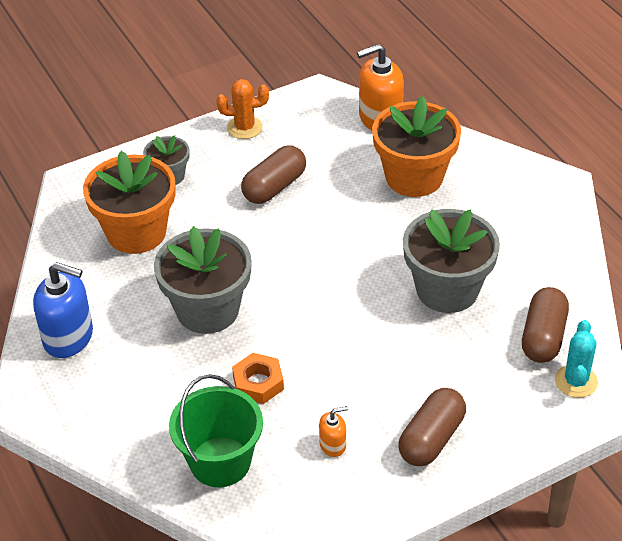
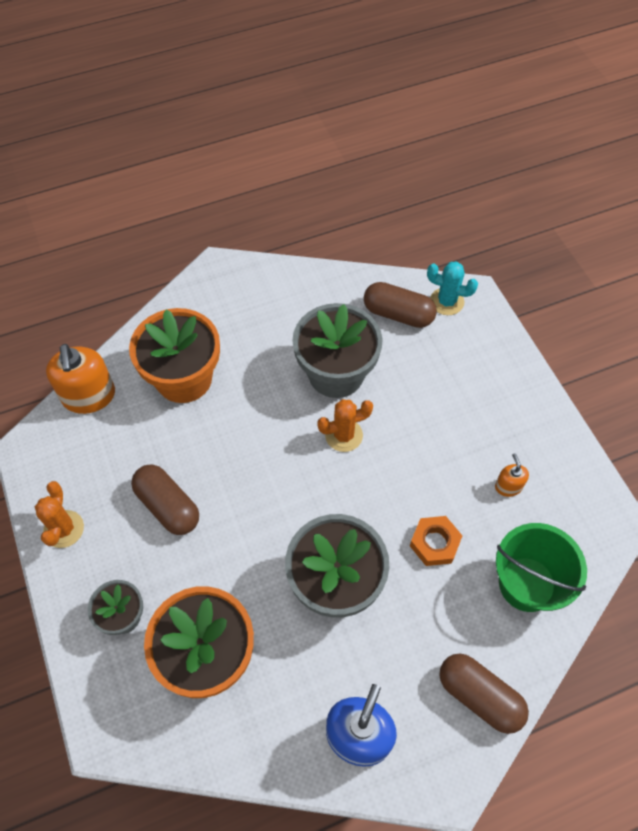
camera: 85 degrees left, 15 degrees up
(372, 302) = (344, 435): none -> orange cactus
(431, 439) = (502, 410): brown capsule -> brown capsule (479, 696)

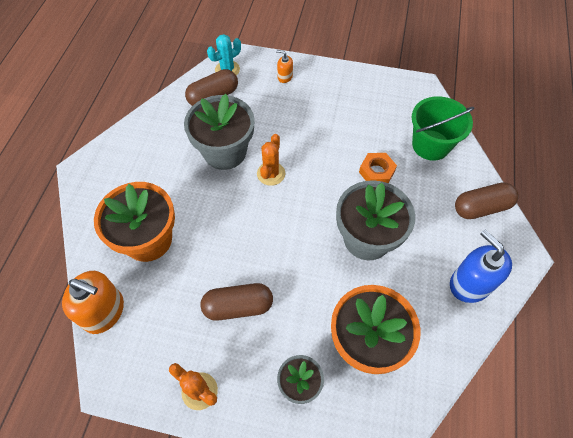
camera: 55 degrees left, 0 degrees up
(508, 486) = (368, 116): orange soap dispenser -> orange soap dispenser (285, 77)

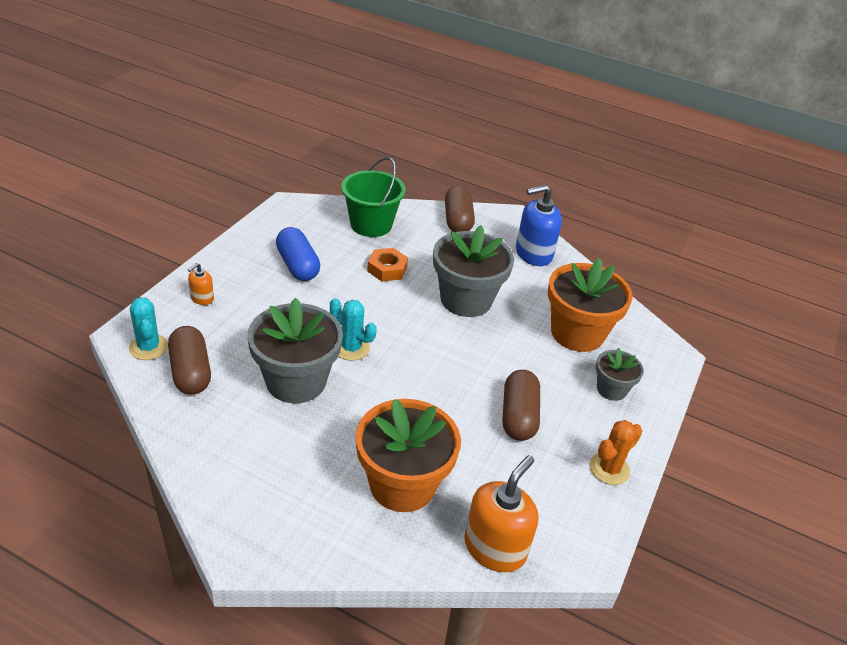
camera: 80 degrees left, 20 degrees down
(271, 174) = (351, 348): orange cactus -> turquoise cactus
(348, 115) = (297, 265): none -> blue capsule

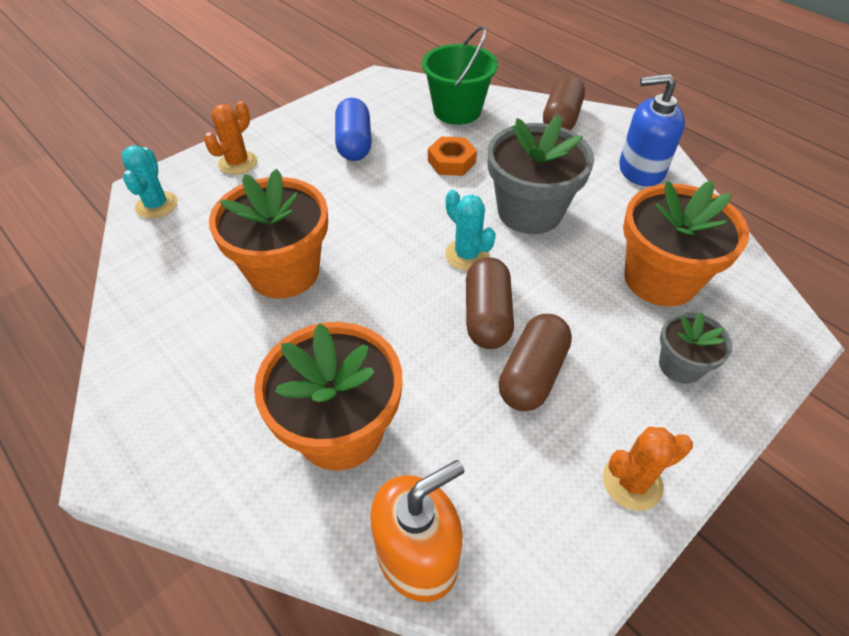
camera: 25 degrees right, 10 degrees up
(191, 372) = (182, 239): brown capsule -> brown capsule (487, 316)
(202, 298) = (238, 163): orange soap dispenser -> orange cactus
(296, 381) = (284, 272): grey flower pot -> orange flower pot
(351, 348) = (365, 245): turquoise cactus -> turquoise cactus (467, 255)

